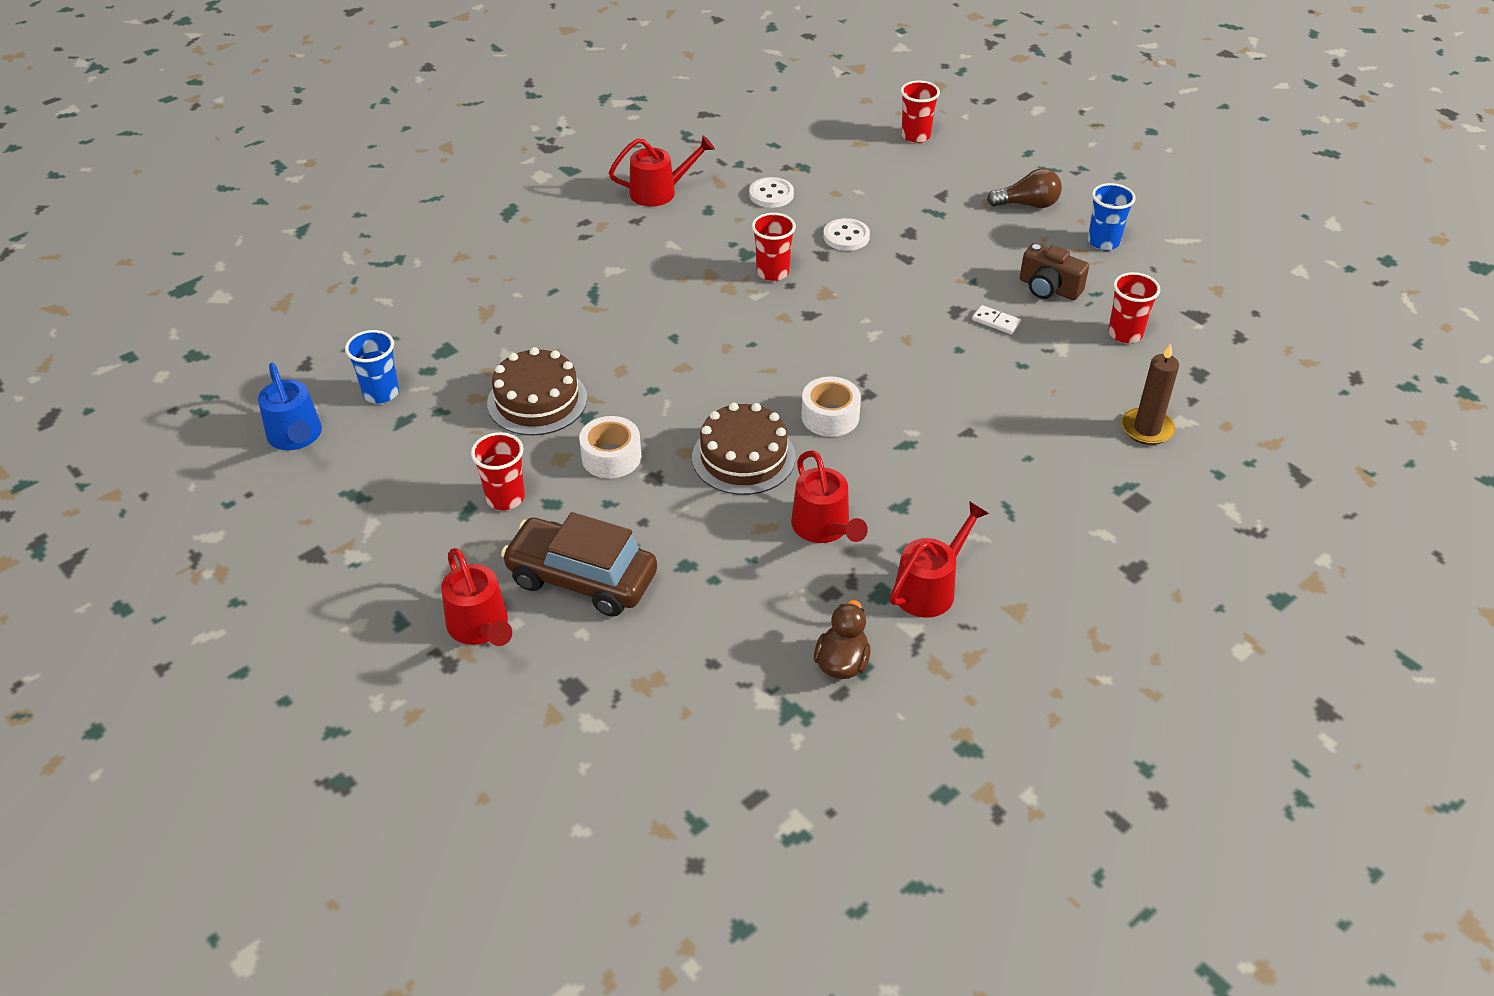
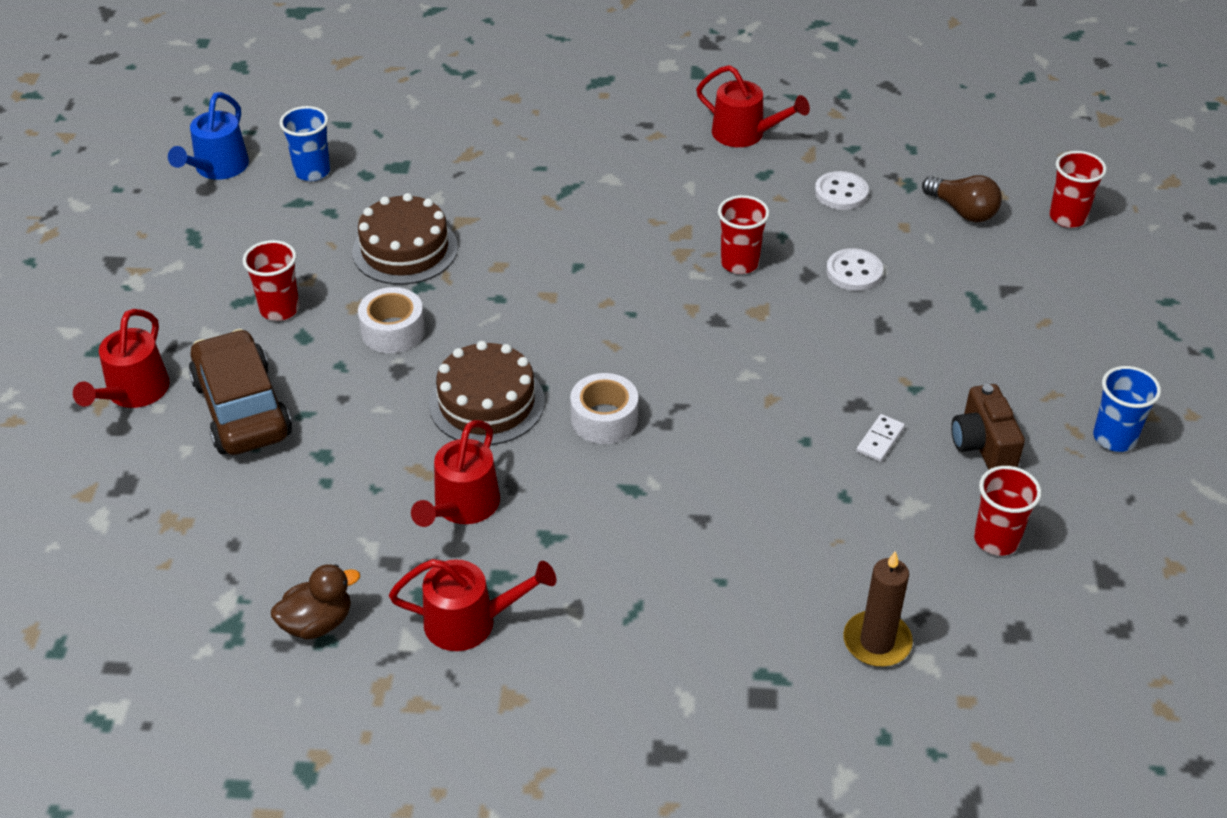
camera: 45 degrees right, 0 degrees up
(996, 321) = (880, 440): white domino -> white domino turned 45 degrees clockwise
(1028, 204) = (1087, 351): brown light bulb -> brown light bulb (963, 211)

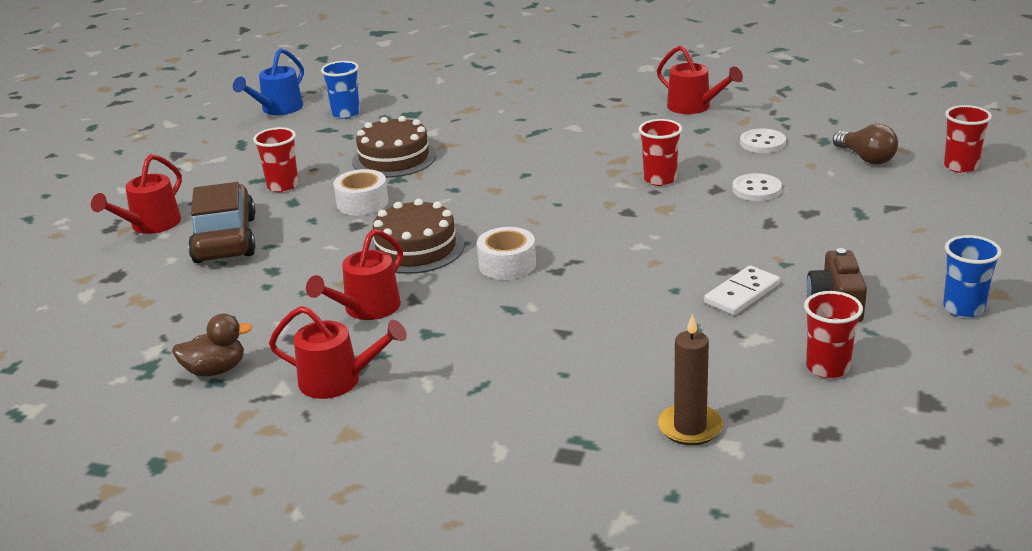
camera: 15 degrees right, 15 degrees down
(880, 440) = (742, 294): white domino -> white domino, size x1.54

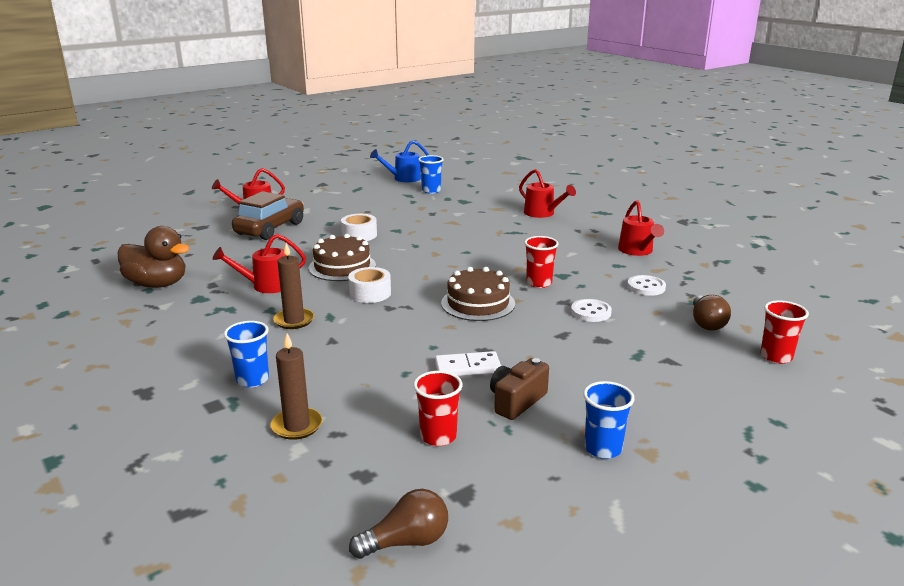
camera: 35 degrees right, 5 degrees down
(215, 370) = (157, 284): brown duck -> brown duck, size x1.66
(283, 186) = (339, 214): red cup -> none
(339, 381) = (191, 313): red watering can -> red watering can (542, 213)
(394, 158) = (414, 219): brown cake -> brown cake (478, 303)
(480, 331) = (294, 320): none -> brown candle
(559, 411) = (252, 380): none -> blue cup
(952, 461) = (406, 541): none -> brown light bulb

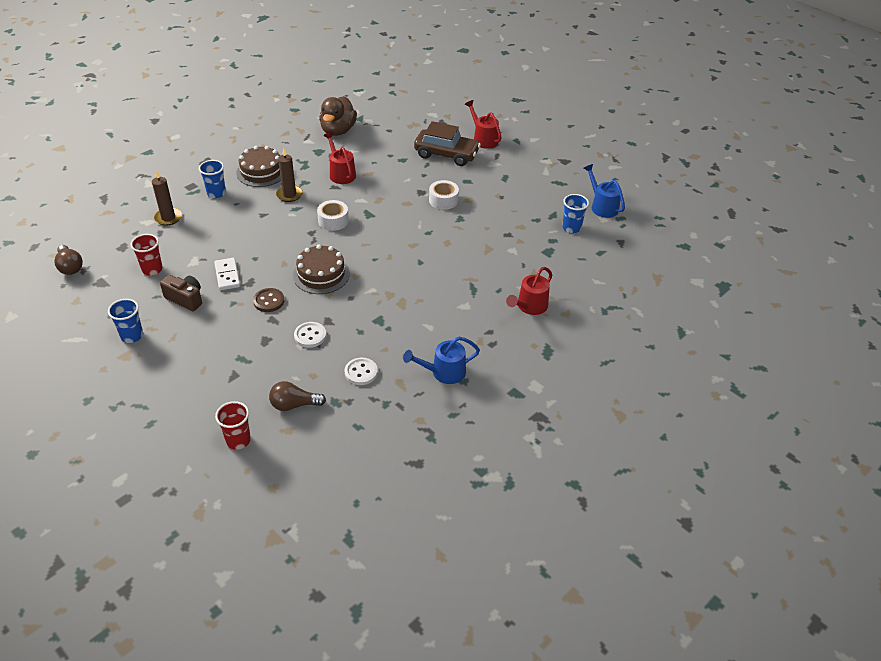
camera: 80 degrees right, 20 degrees up
(342, 267) = (378, 201): brown cake -> brown cake (261, 172)
(526, 337) = (269, 301): none -> brown button
(539, 283) = (361, 306): red cup -> none
(637, 251) = (443, 372): red watering can -> blue watering can

